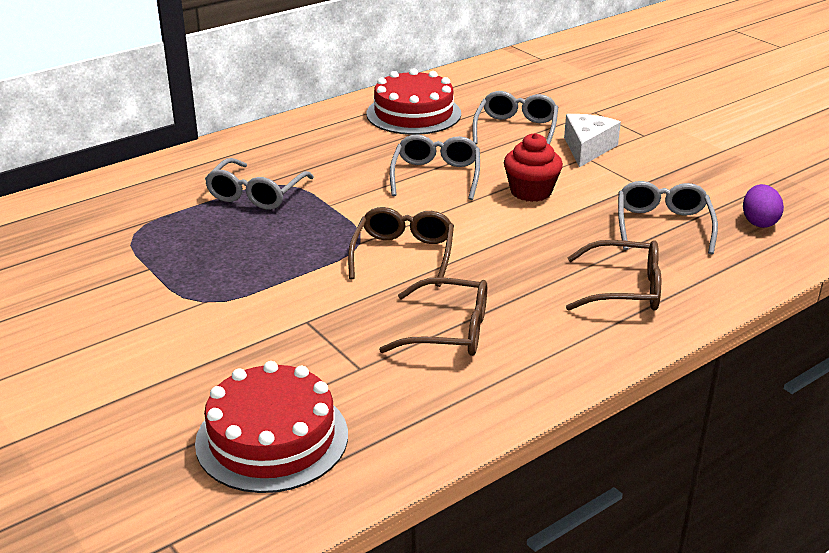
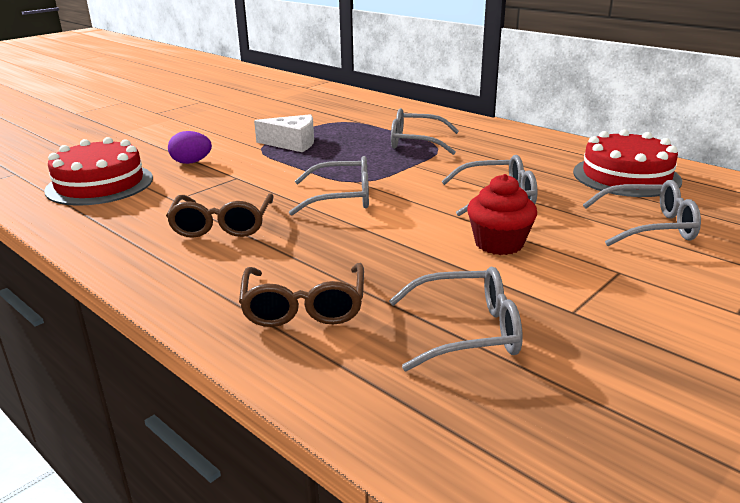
camera: 80 degrees right, 5 degrees down
(403, 254) = (342, 198): brown glasses -> grey glasses
(587, 148) = (645, 271): white cheese -> white cheese (292, 143)
(759, 222) = (529, 423): purple egg -> purple egg (191, 162)

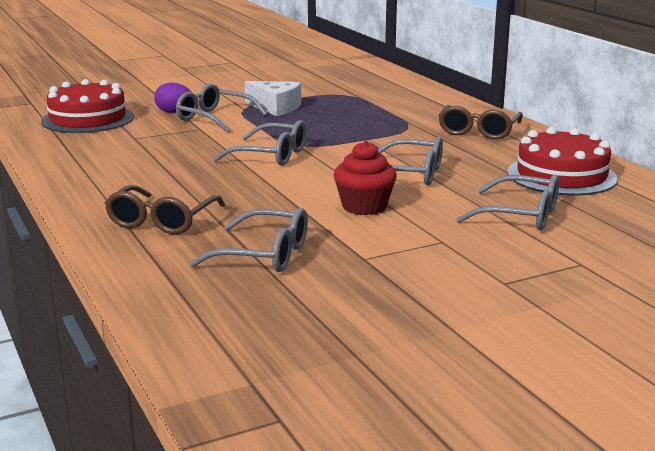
camera: 20 degrees right, 5 degrees down
(222, 225) = (154, 161): brown glasses -> brown glasses (478, 131)
(416, 142) = (392, 121): grey glasses -> grey glasses (214, 118)

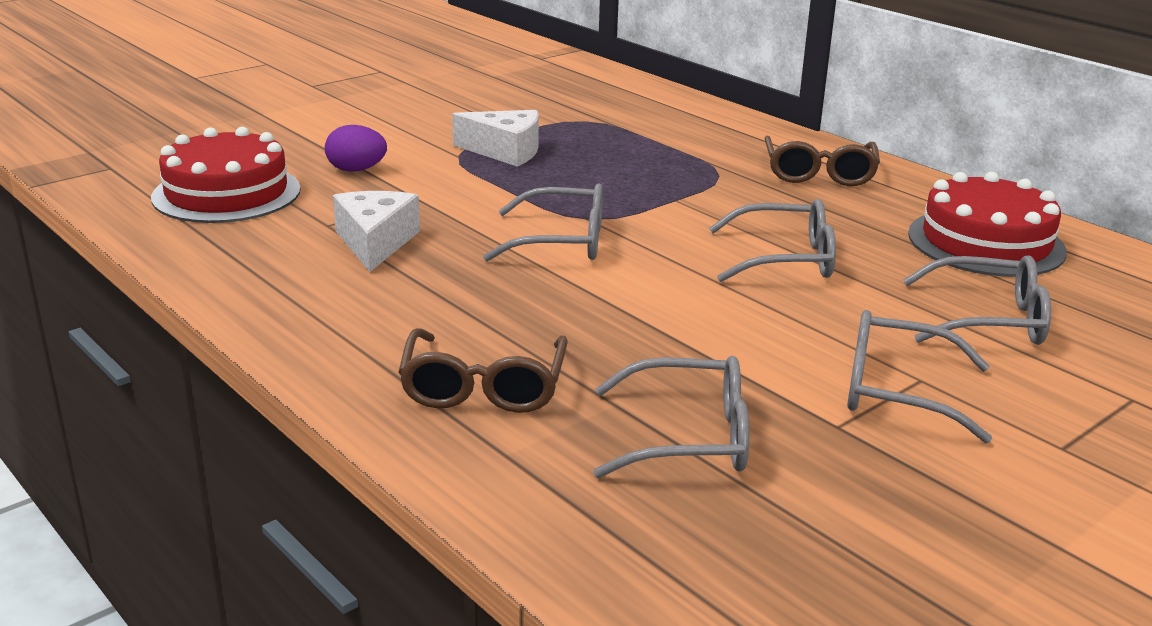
camera: 15 degrees left, 5 degrees up
(156, 148) = (375, 242): none -> white cheese
(214, 118) = (427, 177): grey glasses -> grey glasses (897, 391)
(364, 207) = (766, 326): red cupcake -> none

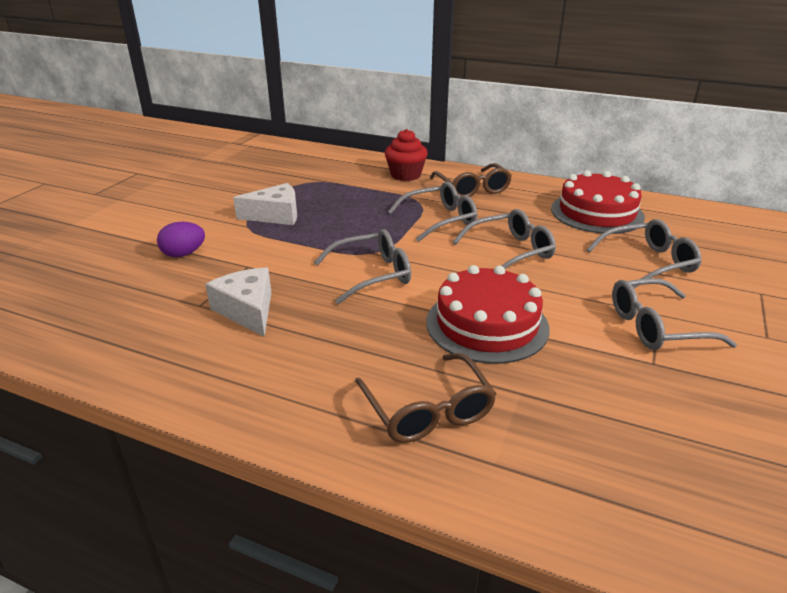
camera: 25 degrees left, 5 degrees up
(226, 193) = (97, 298): red cake -> red cake (487, 324)
(689, 437) = (586, 403): grey glasses -> grey glasses (439, 220)
(736, 137) = (405, 175): none -> red cupcake

